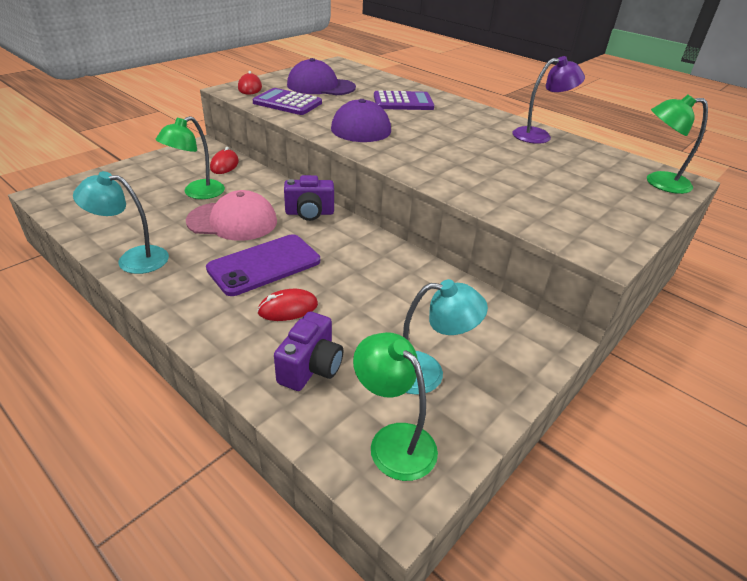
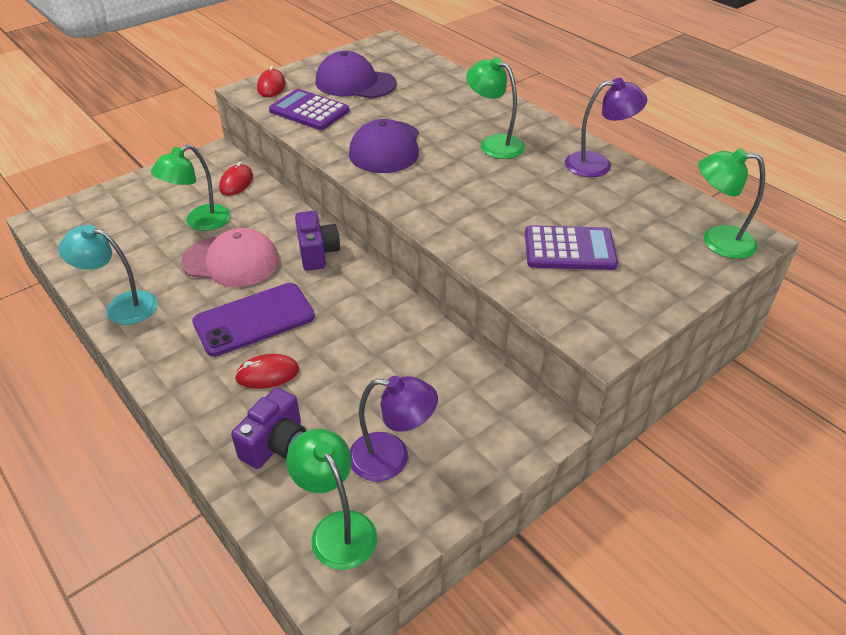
camera: 10 degrees right, 5 degrees up
(309, 213) = (317, 253): purple camera -> purple camera turned 105 degrees counterclockwise
(403, 102) = (447, 109): purple calculator -> purple calculator (569, 249)
(427, 373) = (392, 458): turquoise lamp -> purple lamp
(450, 123) = (494, 144): none -> green lamp

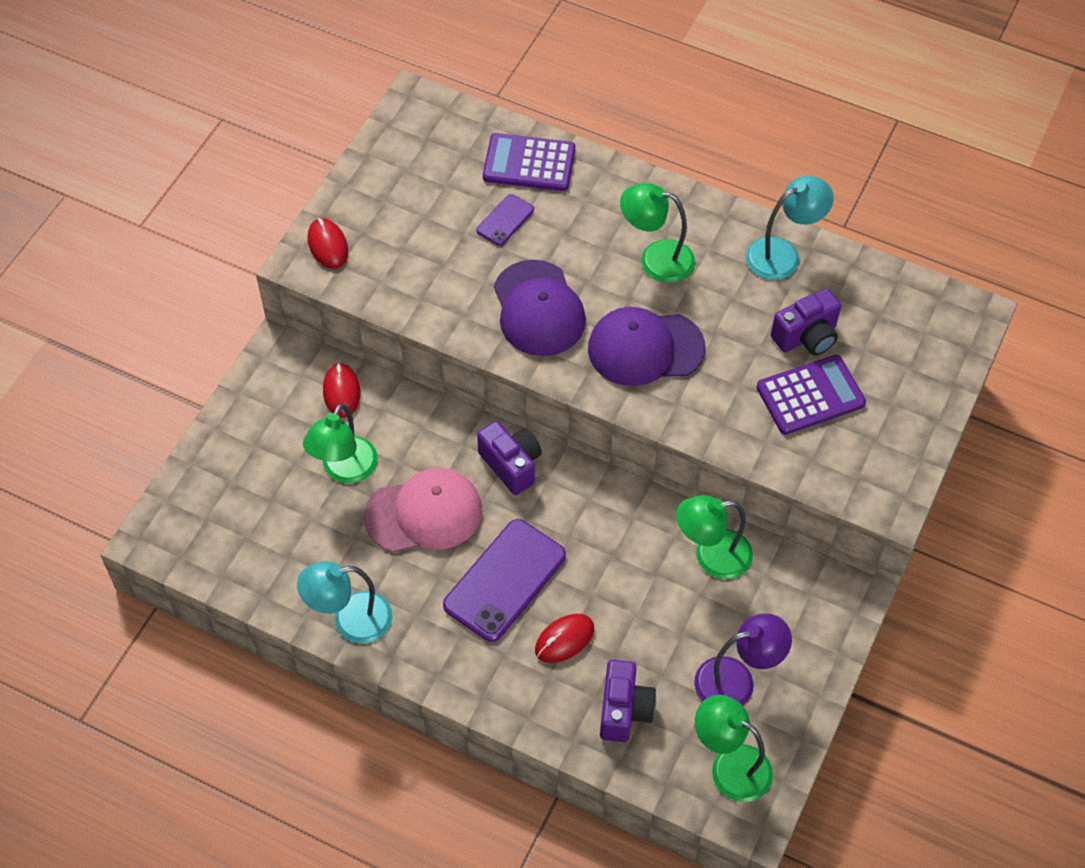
camera: 25 degrees left, 15 degrees up
(309, 111) = (407, 276): purple calculator -> purple calculator (529, 163)
(355, 83) = (429, 202): purple cap -> purple cap (645, 348)
(399, 102) = (505, 220): none -> purple phone
(588, 214) = (806, 337): none -> purple camera
(598, 164) = (783, 254): purple lamp -> turquoise lamp
(717, 241) = (943, 330): green lamp -> green lamp (711, 556)

